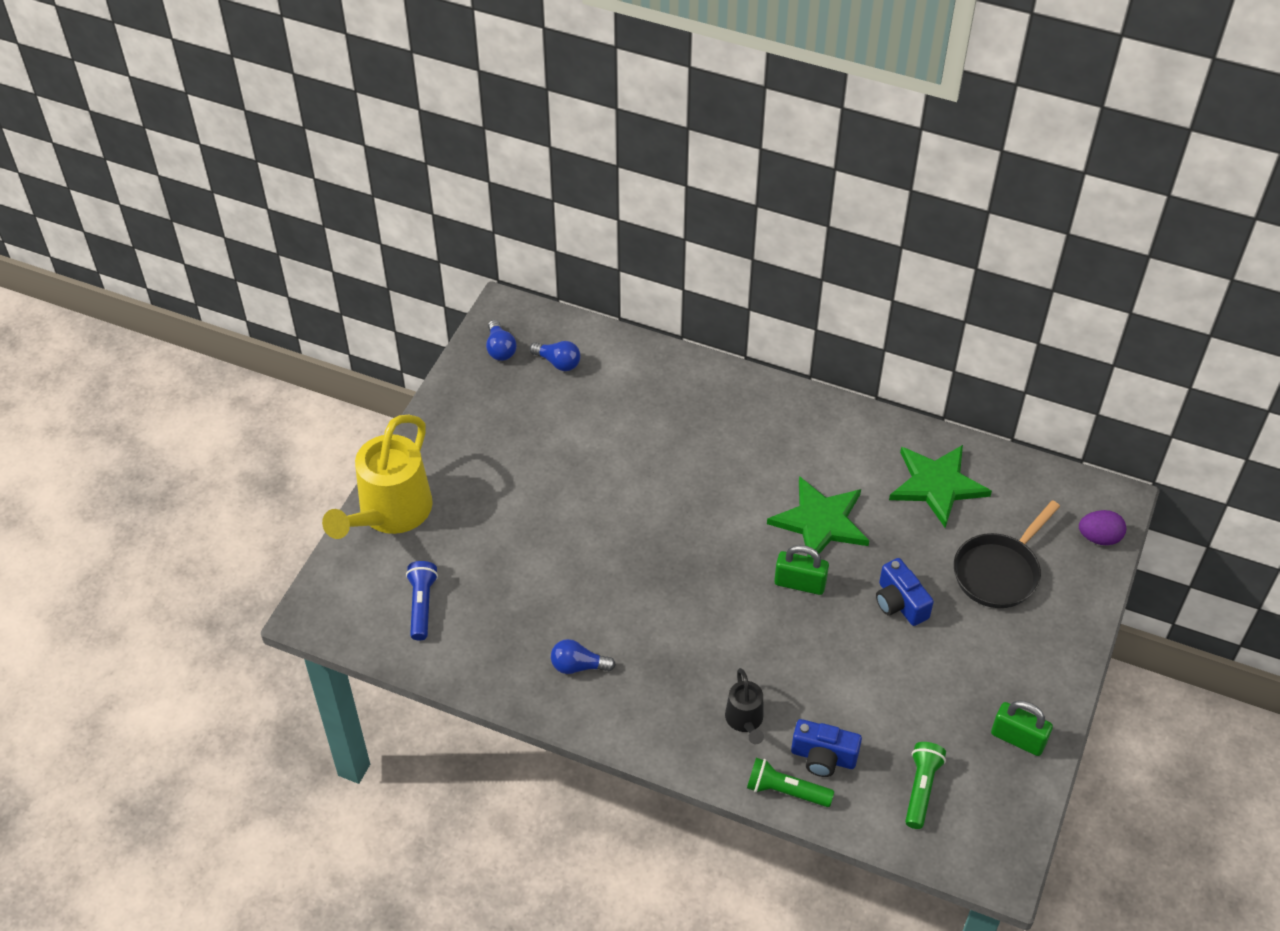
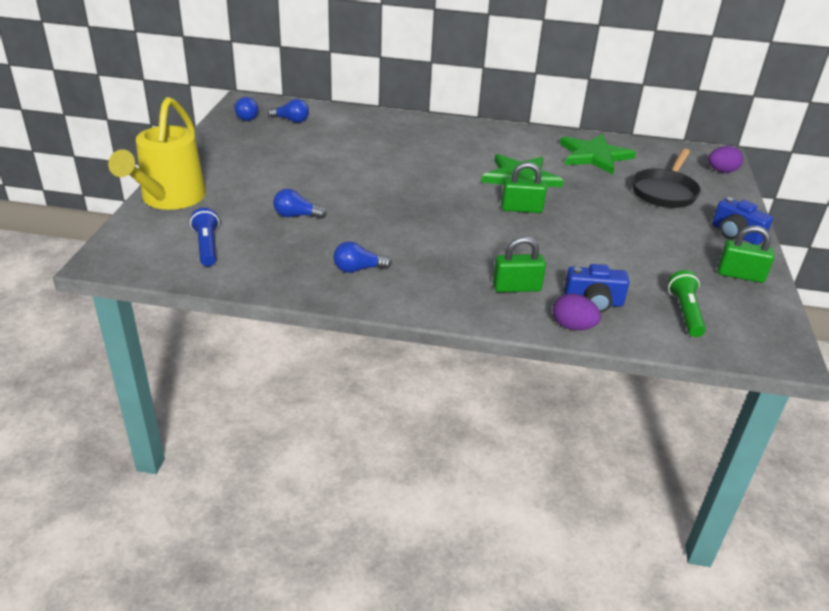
camera: 15 degrees left, 15 degrees down
(528, 563) = (296, 216): none -> blue light bulb
(745, 721) = (516, 287): black watering can -> green padlock
(785, 791) = (573, 326): green flashlight -> purple egg
(899, 603) = (603, 212): blue camera -> blue camera (735, 234)

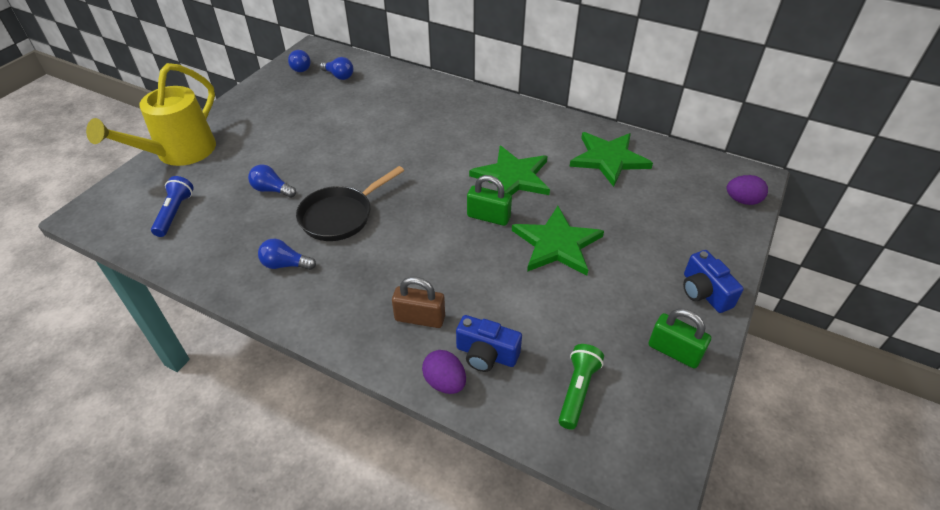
camera: 20 degrees right, 10 degrees up
(516, 287) = (420, 318): green padlock -> brown padlock
(595, 219) = (557, 244): none -> green star
(664, 192) = (657, 219): black pan -> black pan (340, 216)

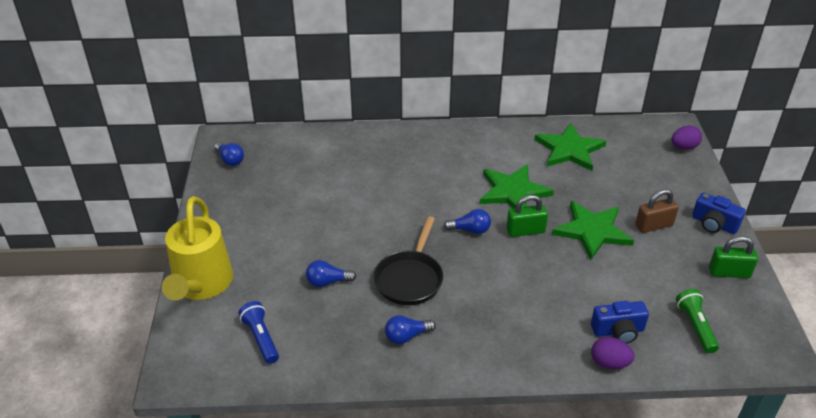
camera: 30 degrees left, 5 degrees down
(339, 76) = (276, 156): blue light bulb -> blue light bulb (470, 230)
(420, 318) = (549, 328): brown padlock -> brown padlock (654, 225)

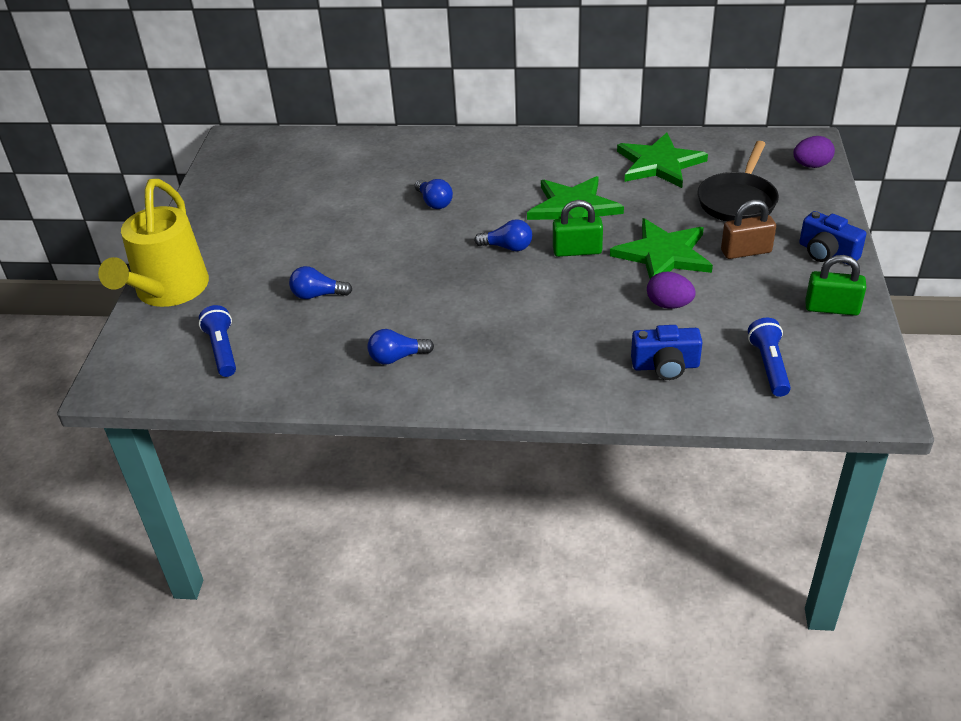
camera: 10 degrees right, 0 degrees up
(230, 160) = (237, 163): blue light bulb -> blue light bulb (434, 202)
(410, 278) = (418, 296): black pan -> black pan (738, 201)
(609, 363) = (644, 400): purple egg -> purple egg (669, 305)
(695, 326) = (769, 366): green flashlight -> blue flashlight

